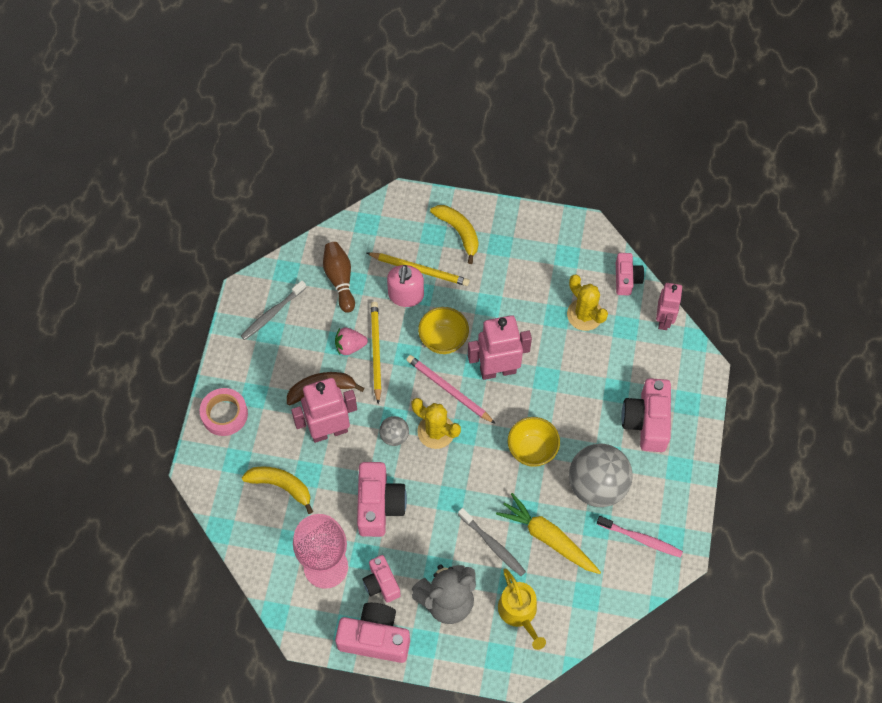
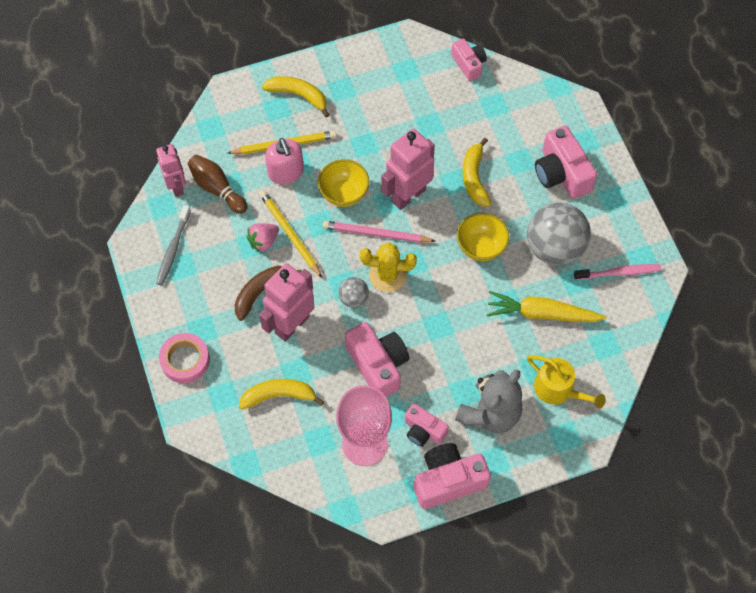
camera: 30 degrees left, 0 degrees up
(492, 544) = (498, 345): grey toothbrush -> none
(566, 385) = (474, 178): none -> yellow banana
(584, 315) = (452, 111): yellow cactus -> none
(664, 320) = (522, 83): pink robot -> pink robot (176, 186)

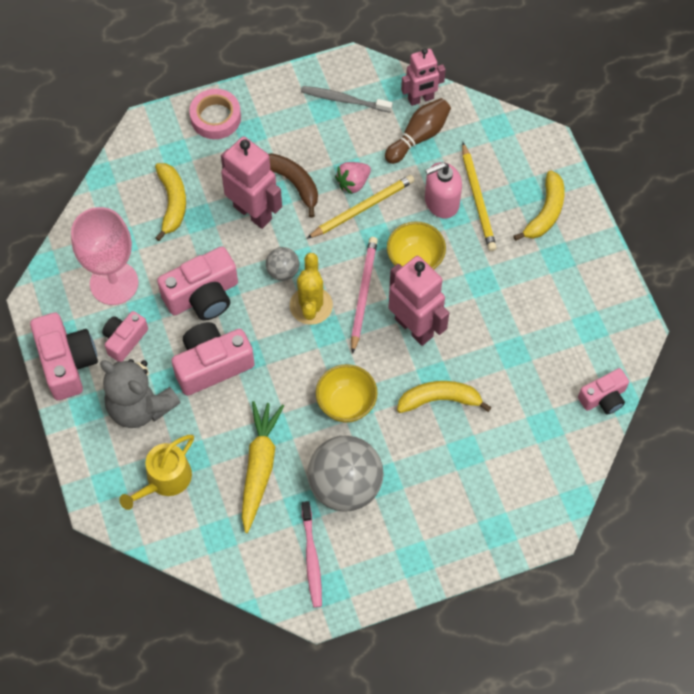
camera: 90 degrees right, 0 degrees up
(263, 241) = (353, 183): pink strawberry -> pink strawberry turned 90 degrees counterclockwise
(561, 173) = (449, 499): pink camera -> pink camera (212, 365)

